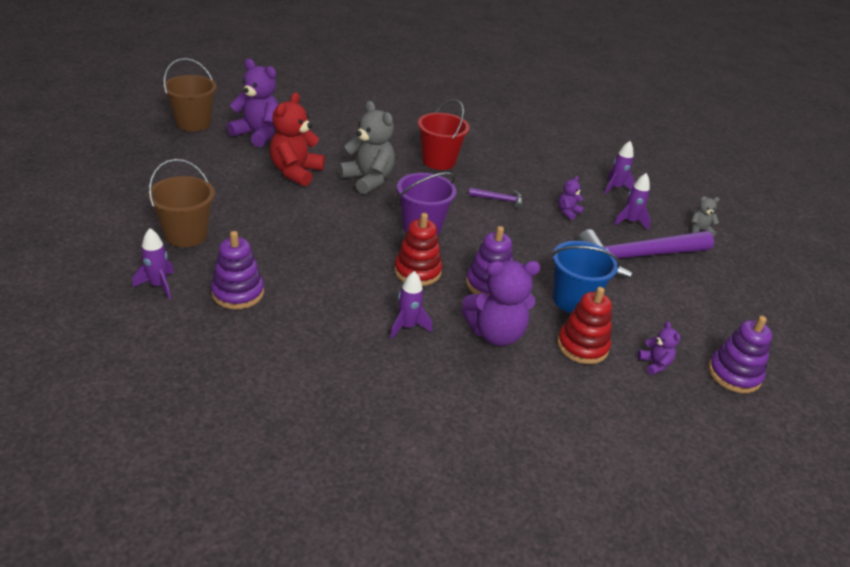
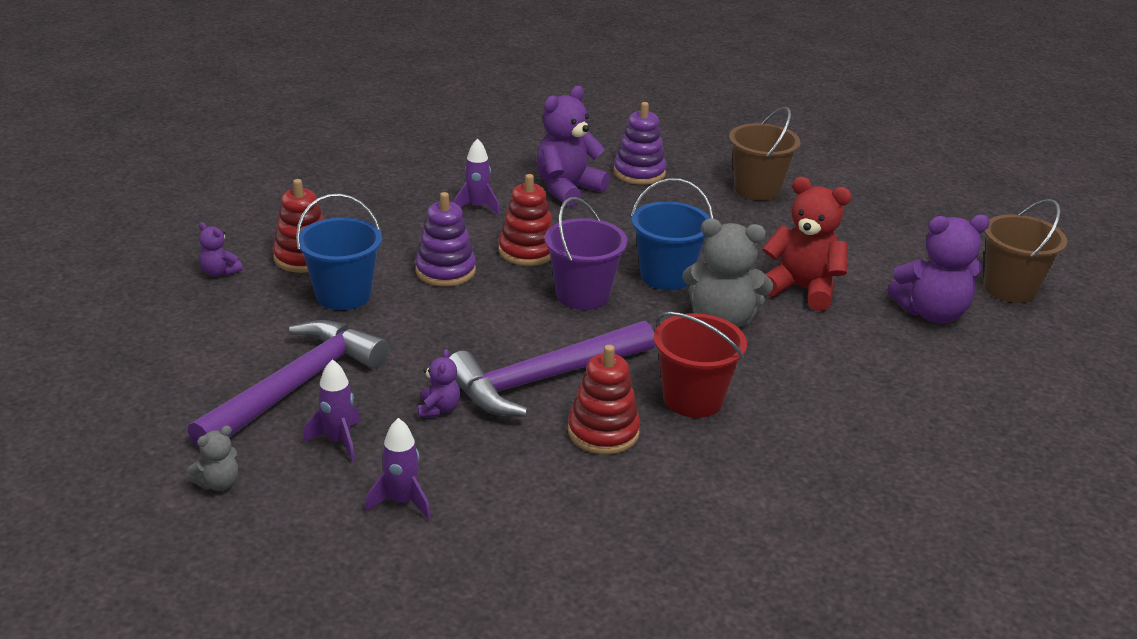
camera: 145 degrees right, 5 degrees down
(158, 285) = (699, 154): purple rocket -> none
(295, 172) = (802, 289): red teddy bear -> red teddy bear turned 45 degrees counterclockwise
(356, 214) = (666, 276): none -> blue bucket
(495, 334) = (395, 233): purple teddy bear -> purple teddy bear (567, 189)
(498, 169) = (603, 432): none -> red stacking toy
(499, 199) = (545, 379): purple hammer -> purple hammer, size x2.35
(734, 374) = (126, 298): purple stacking toy -> none

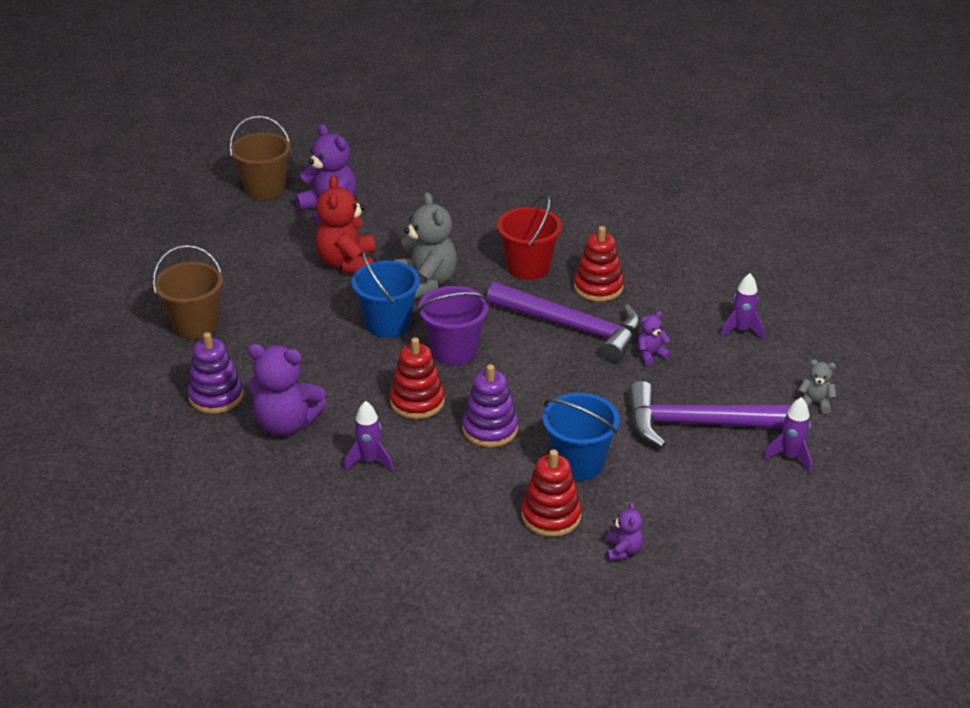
camera: 120 degrees left, 5 degrees up
(338, 441) = (726, 378): purple rocket -> purple rocket (790, 456)

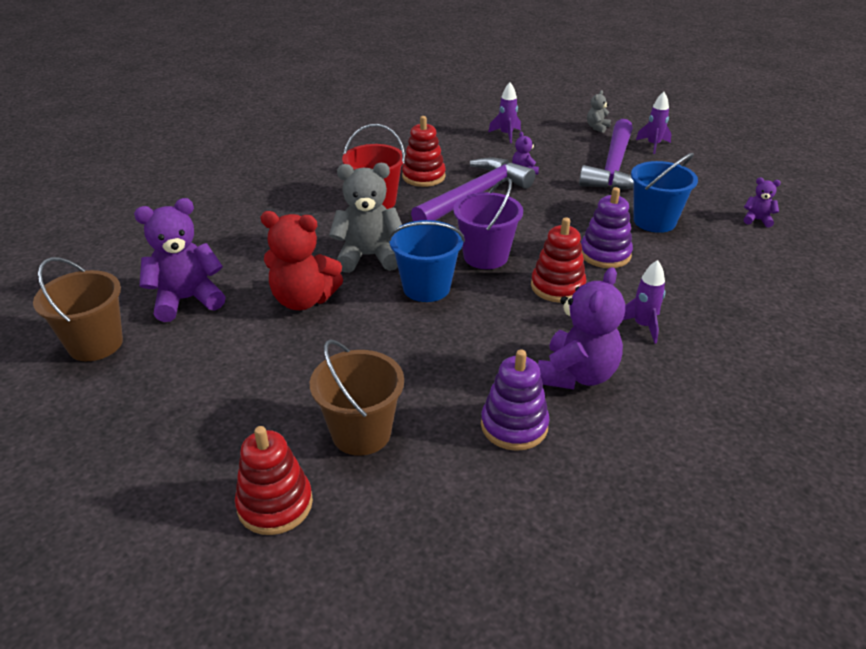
camera: 75 degrees left, 0 degrees up
(551, 516) = (719, 243): red stacking toy -> red stacking toy (275, 504)

